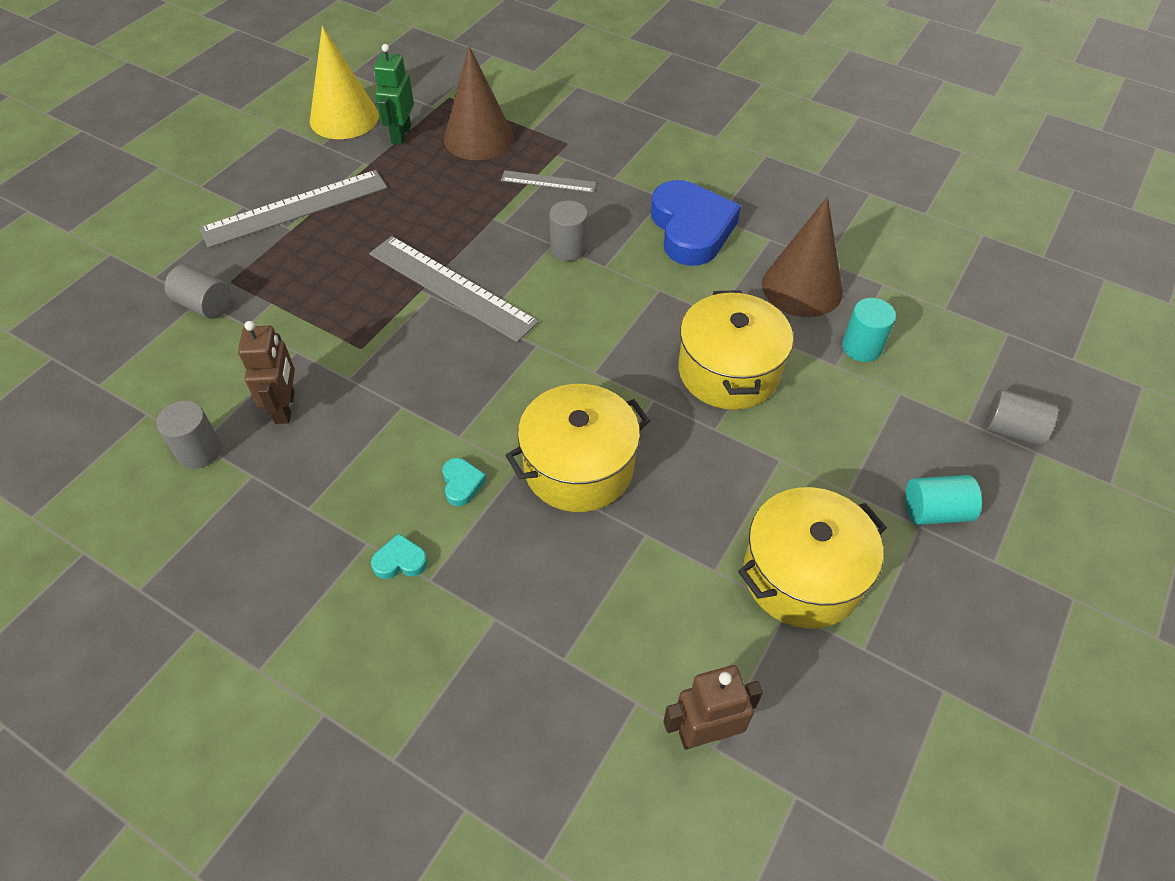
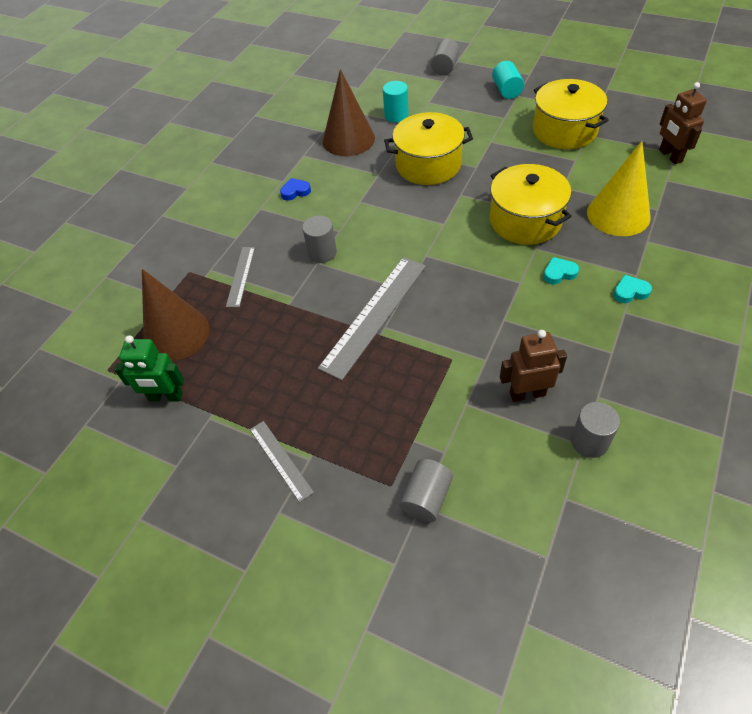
camera: 90 degrees left, 0 degrees up
(295, 208) = (280, 460): grey ruler -> grey ruler, size x0.53
(344, 118) = (131, 456): yellow cone -> yellow cone (618, 214)
(400, 561) = (630, 292): turquoise heart -> turquoise heart turned 90 degrees clockwise
(691, 229) = (295, 191): blue heart -> blue heart, size x0.40

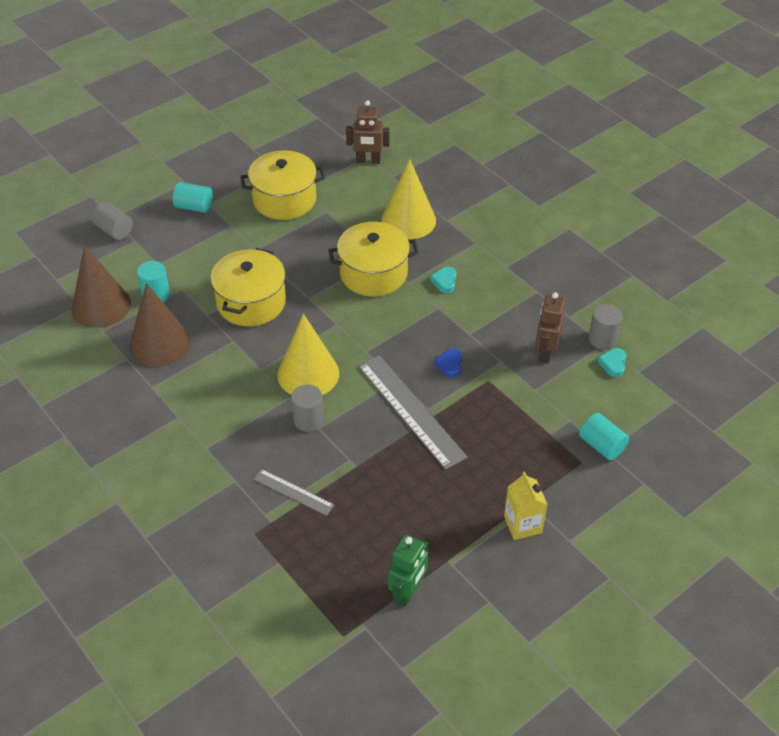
camera: 70 degrees left, 5 degrees down
(176, 334) = (334, 565): brown cone -> brown cone (101, 306)
(280, 460) = (522, 524): grey ruler -> yellow carton
(295, 191) = (204, 411): blue heart -> blue heart (449, 365)
(373, 231) = (308, 374): none -> yellow cone
(426, 498) = (601, 445): grey cylinder -> turquoise cylinder
(630, 292) = (489, 254): turquoise heart -> turquoise heart (613, 364)

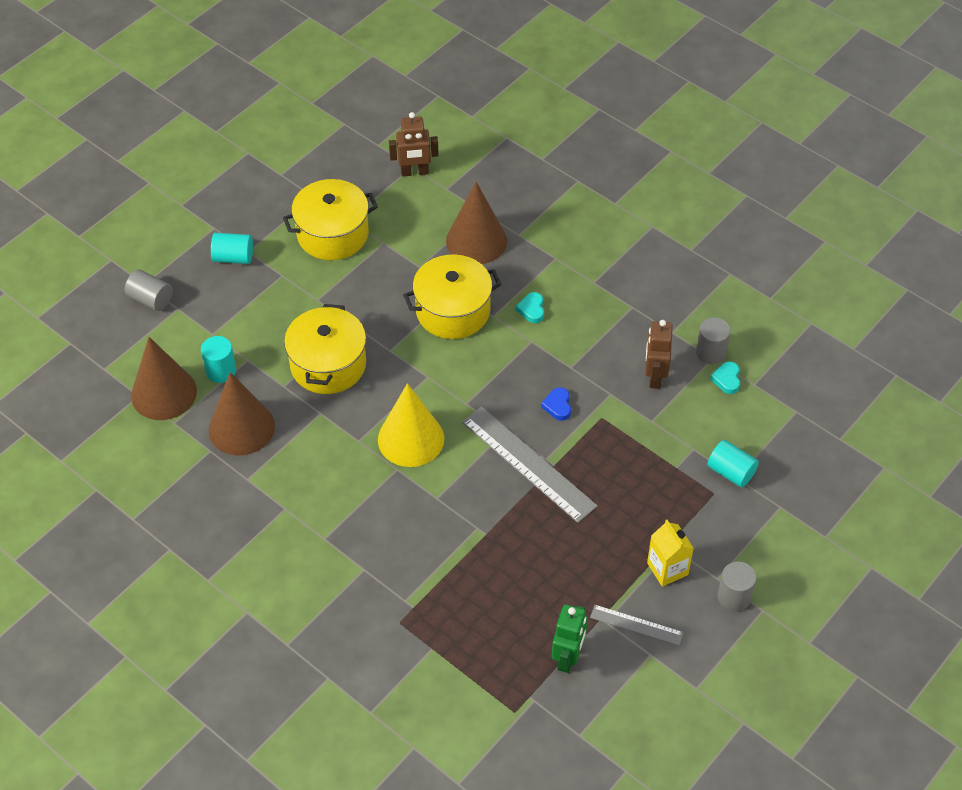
camera: 10 degrees left, 5 degrees up
(293, 492) = (428, 572): grey ruler -> grey ruler (636, 625)
(308, 420) = (424, 490): grey cylinder -> grey cylinder (734, 597)
(408, 220) = (476, 241): yellow cone -> brown cone

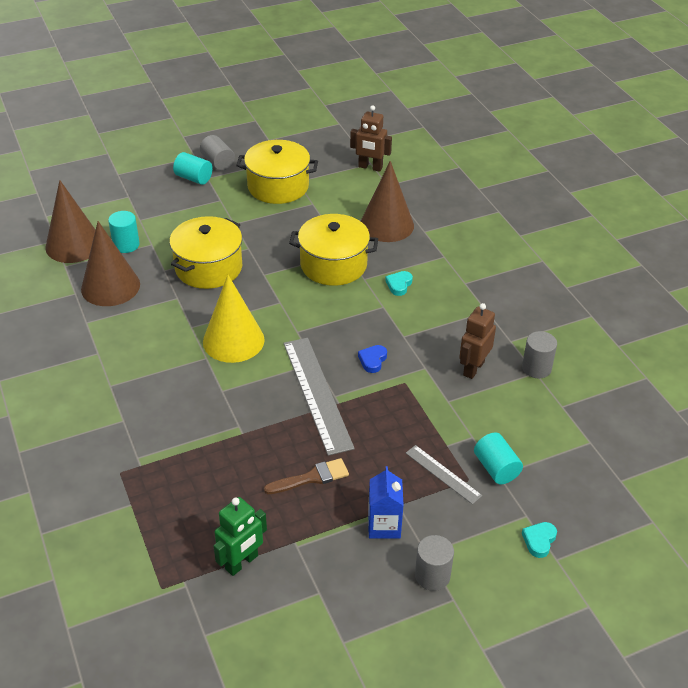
camera: 25 degrees right, 10 degrees down
(151, 299) = (114, 184): grey cylinder -> grey cylinder (218, 162)
(577, 551) = (311, 478): none -> brown brush
(636, 625) = (323, 561): grey ruler -> grey ruler (443, 474)
(667, 569) = (384, 525): yellow carton -> blue carton
(727, 379) = (538, 393): turquoise heart -> turquoise heart (539, 541)

